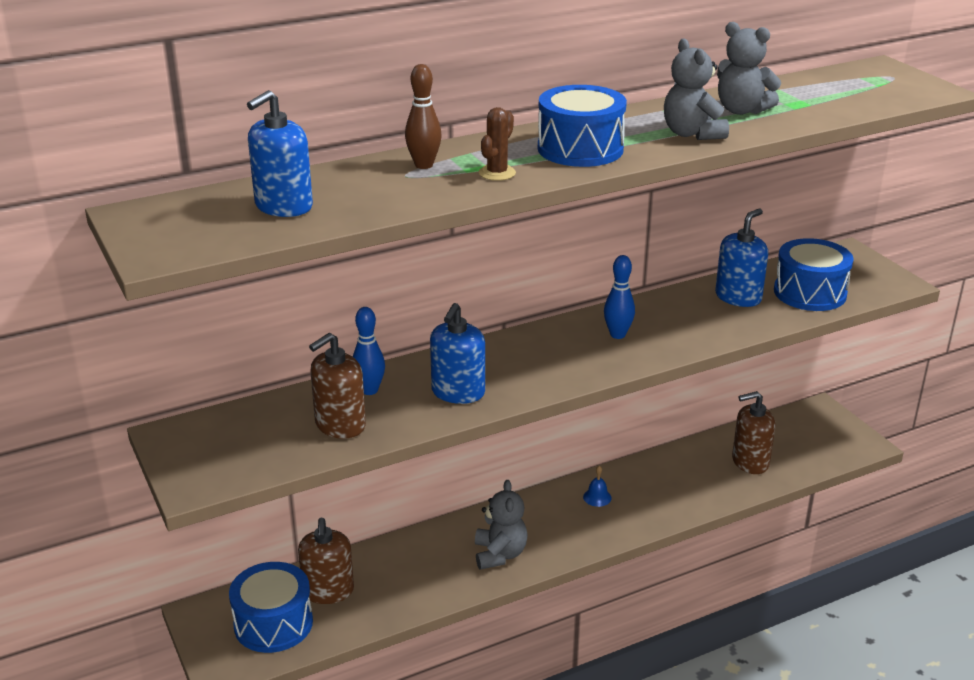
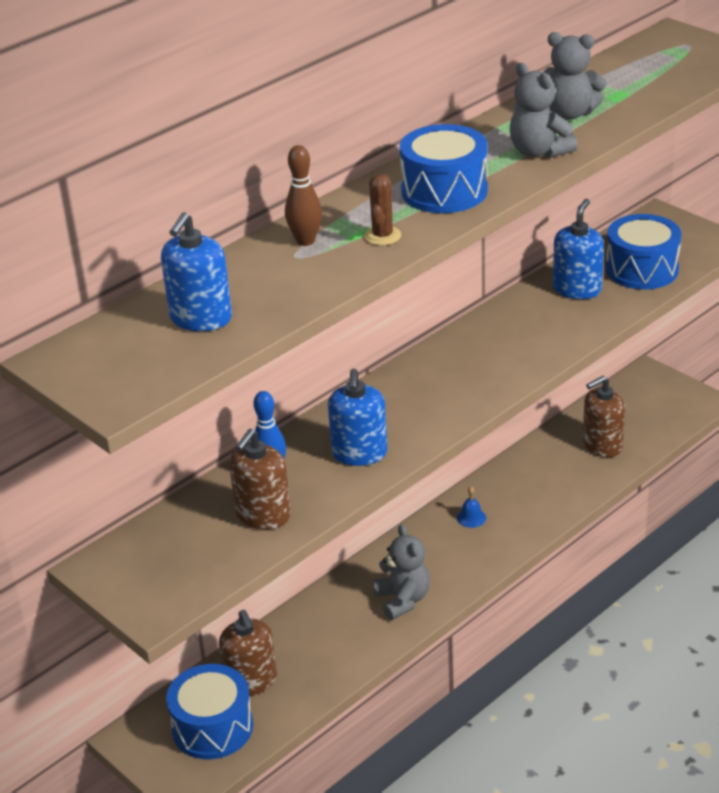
camera: 15 degrees left, 5 degrees up
(617, 335) = (482, 356): blue bowling pin -> none

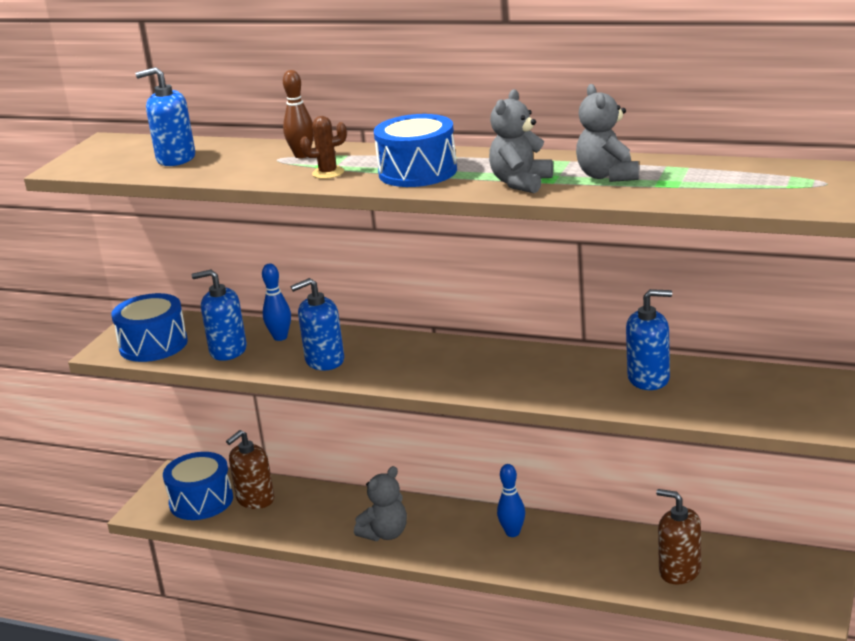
camera: 65 degrees right, 10 degrees down
(263, 515) = (228, 350): brown soap dispenser -> blue soap dispenser
(471, 518) = (512, 533): blue bell -> blue bowling pin
(641, 269) = (719, 400): blue drum -> blue drum (153, 345)

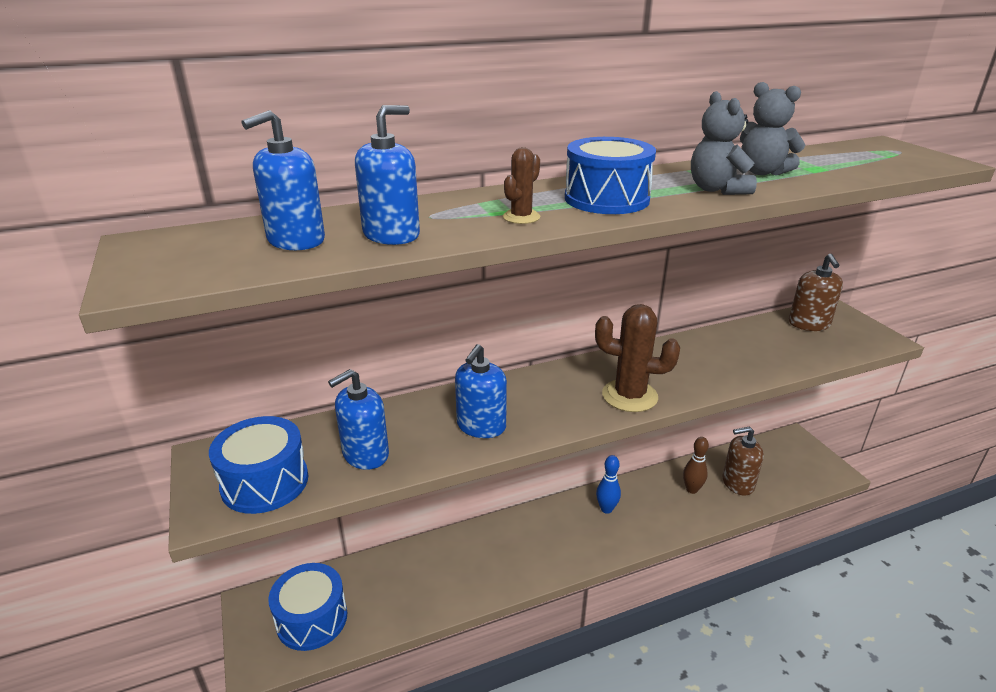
camera: 45 degrees left, 5 degrees up
(255, 499) = (365, 588): brown soap dispenser -> brown soap dispenser (809, 324)
(280, 337) = (400, 419): blue bowling pin -> none
(302, 155) = (450, 208): brown bowling pin -> brown bowling pin (692, 489)
(385, 534) = (519, 560): grey teddy bear -> none
(468, 381) = (629, 396): none -> brown cactus
(649, 379) = (740, 346): blue soap dispenser -> blue soap dispenser (391, 235)

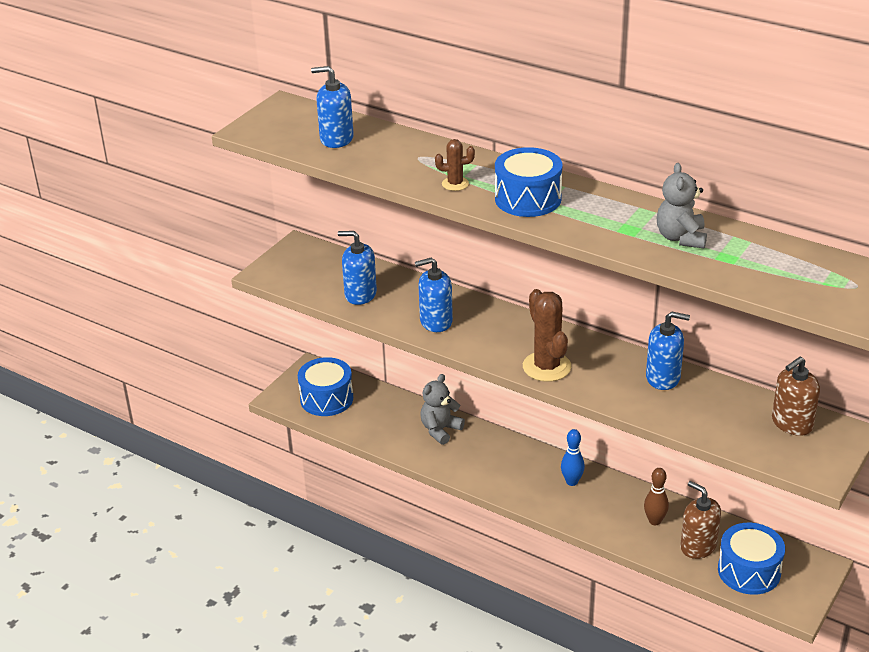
camera: 55 degrees right, 5 degrees up
(265, 482) = (302, 276): blue drum -> blue drum (749, 571)
(391, 235) = (377, 159): blue soap dispenser -> blue soap dispenser (663, 378)
(717, 189) = (607, 231): grey teddy bear -> grey teddy bear (440, 430)

